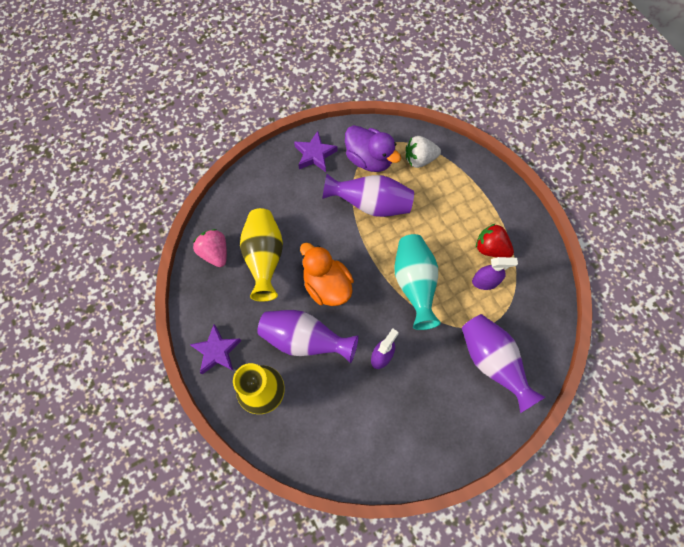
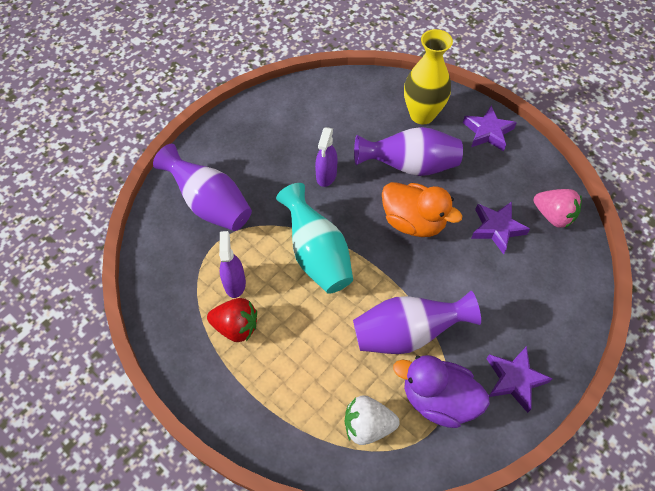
camera: 160 degrees right, 10 degrees down
(264, 257) = (497, 228): yellow vase -> purple star
(419, 159) = (368, 425): white strawberry -> white strawberry turned 150 degrees counterclockwise
(485, 282) = (234, 283): purple spray bottle -> purple spray bottle turned 105 degrees clockwise

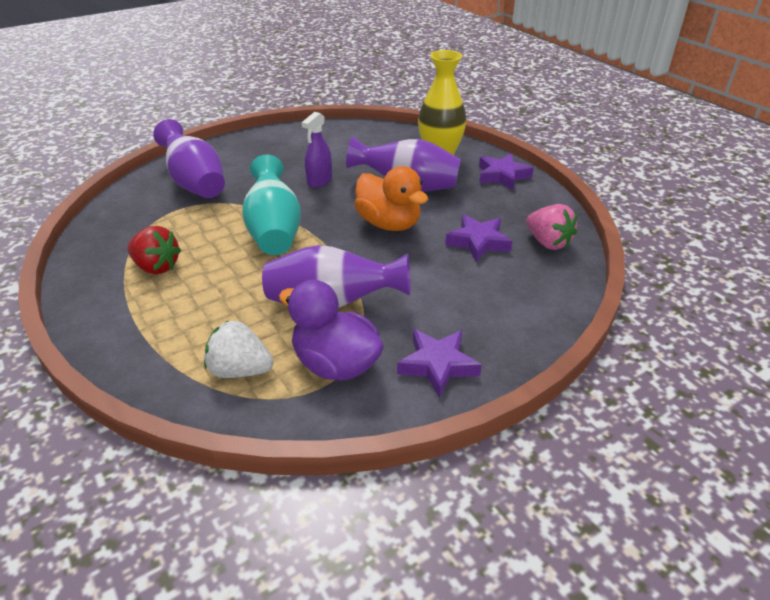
camera: 15 degrees right, 20 degrees down
(234, 283) = (179, 237): purple spray bottle -> none

